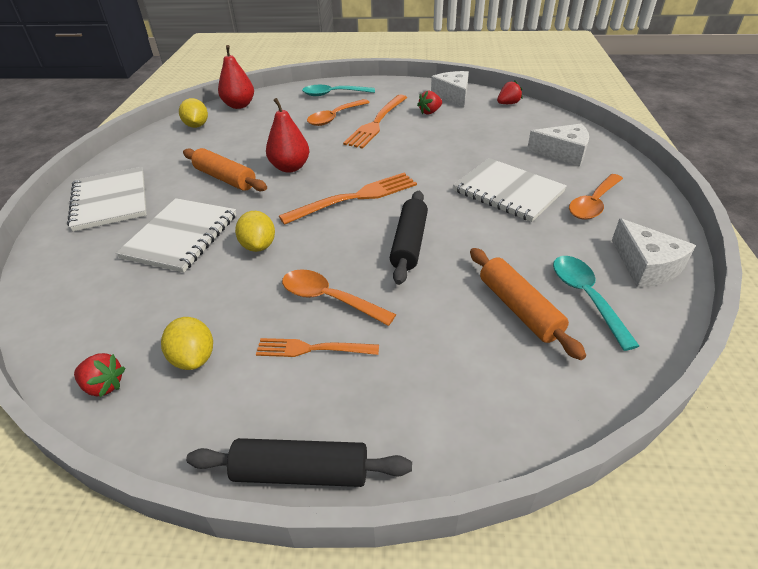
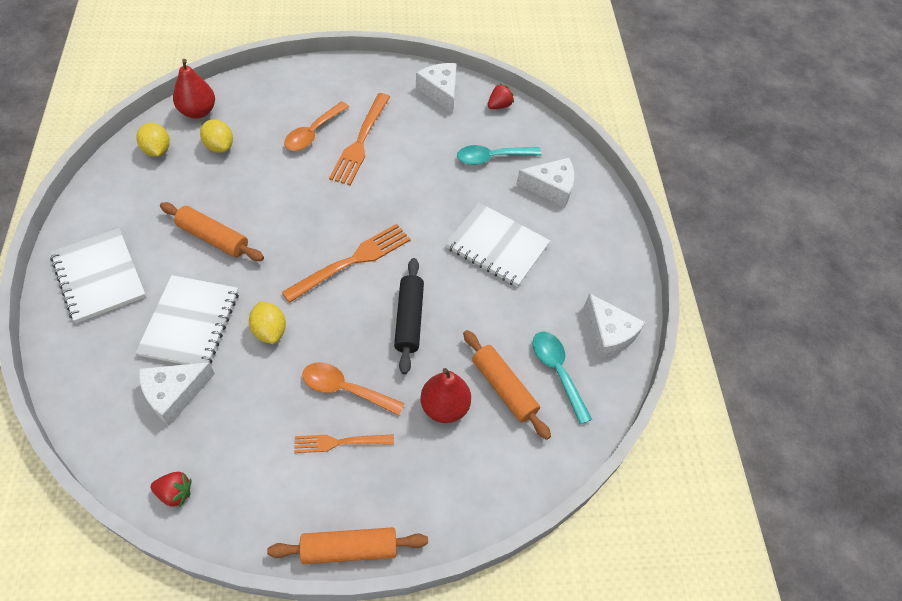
camera: 15 degrees left, 15 degrees up
(142, 292) = (174, 394): none -> white cheese
(194, 358) = (242, 460): yellow lemon -> yellow lemon (219, 146)
(290, 167) = (278, 218): red pear -> red pear (444, 407)
(301, 471) = (349, 548): black rolling pin -> orange rolling pin
(333, 94) = (305, 89): turquoise spoon -> turquoise spoon (492, 157)
(430, 112) = (416, 122): red strawberry -> none
(593, 203) = (573, 259): orange spoon -> none

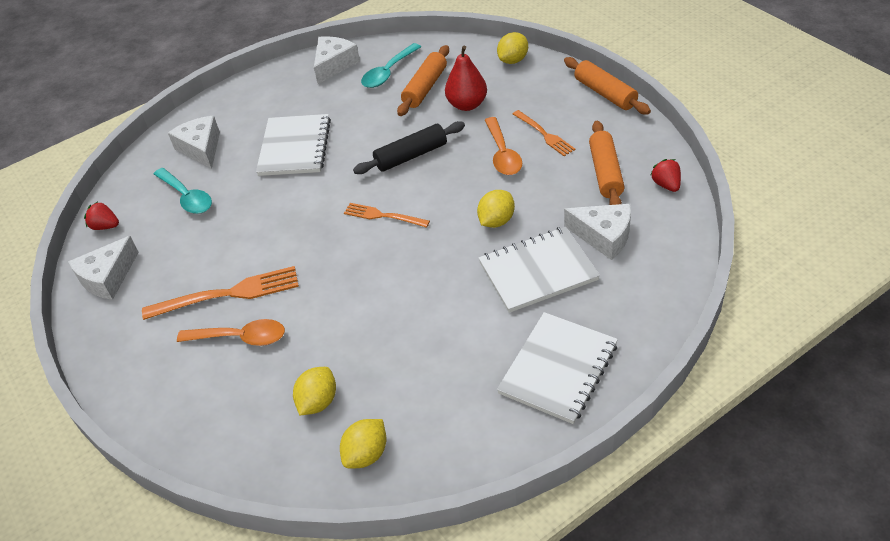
camera: 110 degrees left, 10 degrees down
(198, 111) = (277, 463): red pear -> none
(213, 238) = (440, 320): orange rolling pin -> orange rolling pin (606, 172)
(352, 261) = (383, 216): orange fork -> orange fork, size x0.61
(485, 500) = (513, 60): none -> yellow lemon

